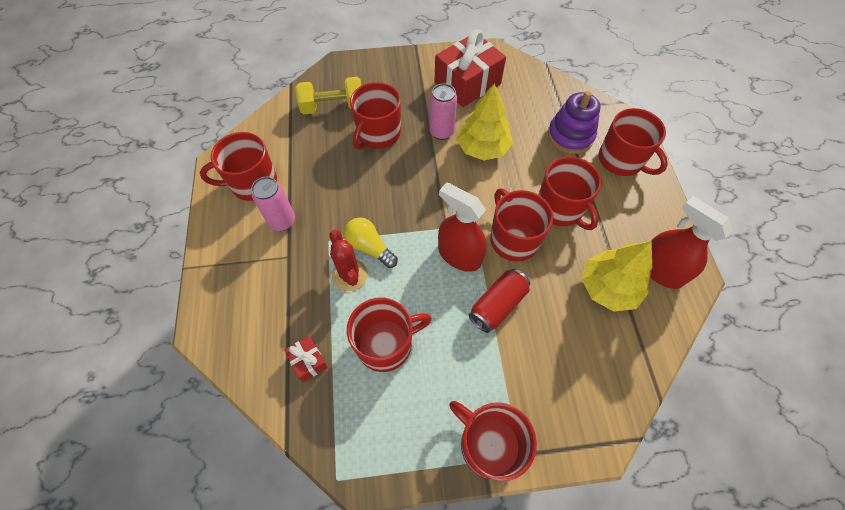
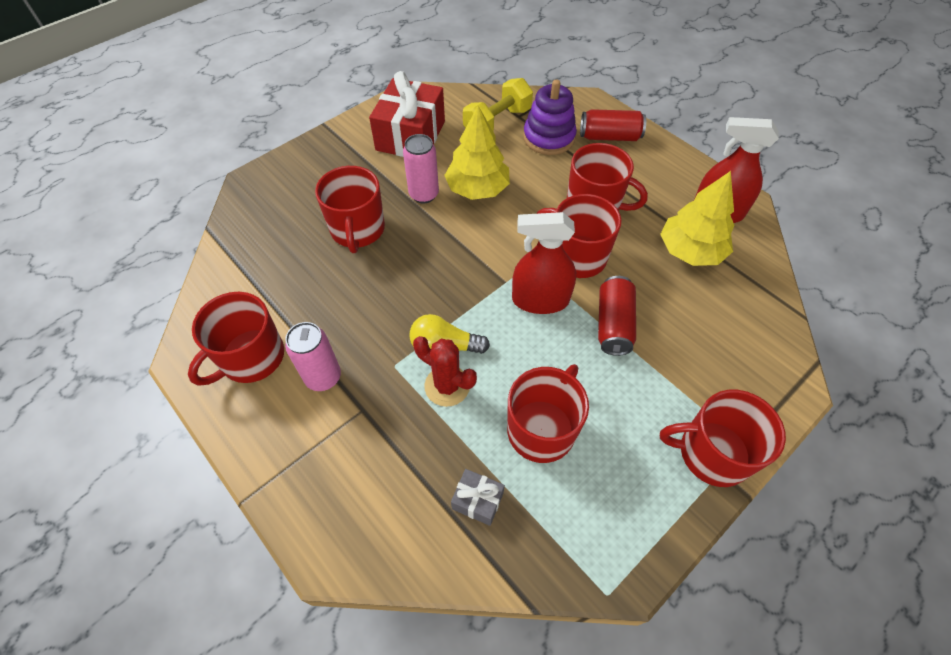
camera: 35 degrees left, 5 degrees down
(308, 361) = (477, 500): red gift -> grey gift
(333, 107) = (281, 228): yellow dumbbell -> yellow dumbbell (497, 122)
(621, 160) = (609, 137): red mug -> red can

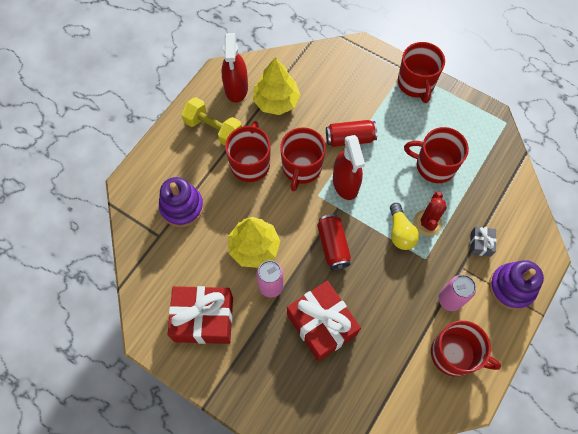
camera: 105 degrees left, 10 degrees up
(302, 471) = (511, 287): none -> purple stacking toy
(357, 230) = (321, 325): red mug -> red gift
(477, 500) = (487, 189): grey gift -> grey gift (480, 244)
(497, 122) = (171, 251): yellow dumbbell -> yellow dumbbell (213, 129)
(609, 137) = (171, 163): red can -> red can (333, 245)

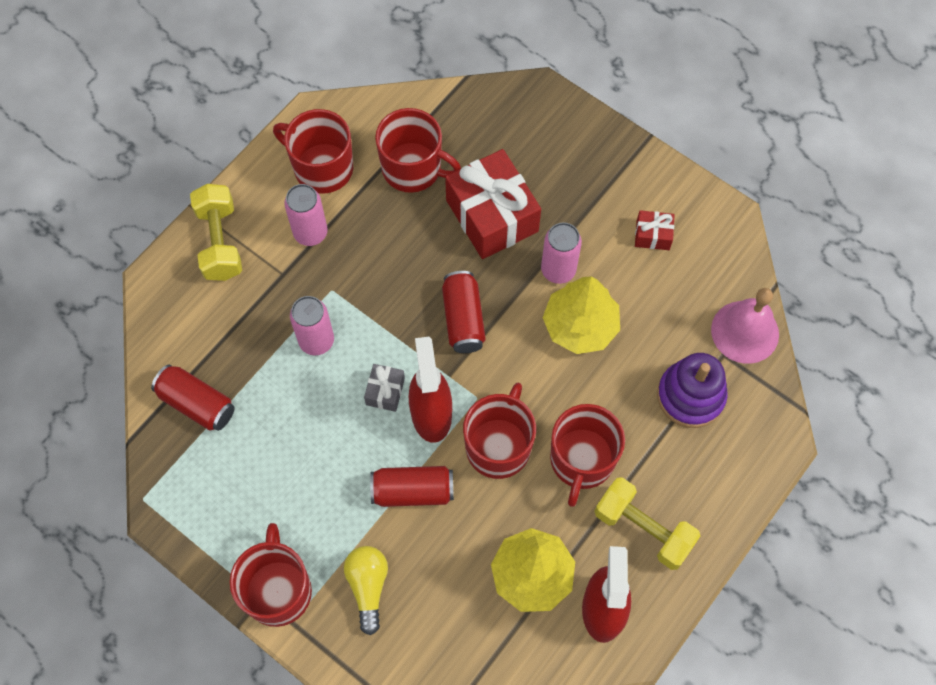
camera: 175 degrees left, 0 degrees up
(143, 252) = (745, 332): none -> pink bell
(204, 319) = (653, 235): red gift -> red gift, size x0.45
(400, 232) = (360, 330): yellow light bulb -> yellow light bulb (368, 587)
(427, 223) = (316, 341): red cactus -> pink can
(434, 165) = (283, 431): red mug -> red mug (413, 168)
(480, 244) = (246, 304): grey gift -> grey gift (385, 391)
(492, 177) = (197, 404): none -> red can
(511, 287) = (220, 242): purple stacking toy -> yellow dumbbell

